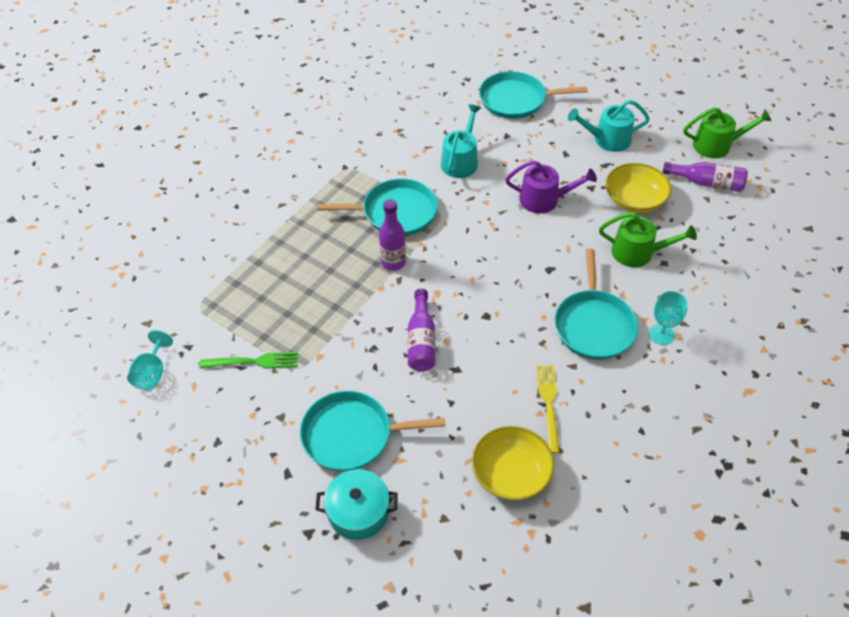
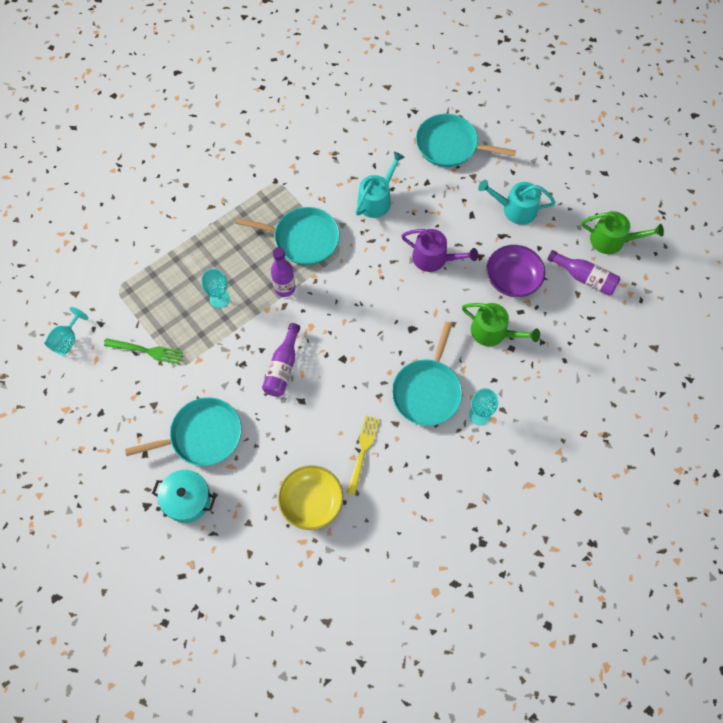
camera: 15 degrees right, 15 degrees up
(322, 289) = (219, 298): none -> turquoise goblet
(352, 435) = (202, 435): turquoise pan -> turquoise pan turned 150 degrees clockwise
(634, 200) = (512, 279): yellow bowl -> purple bowl

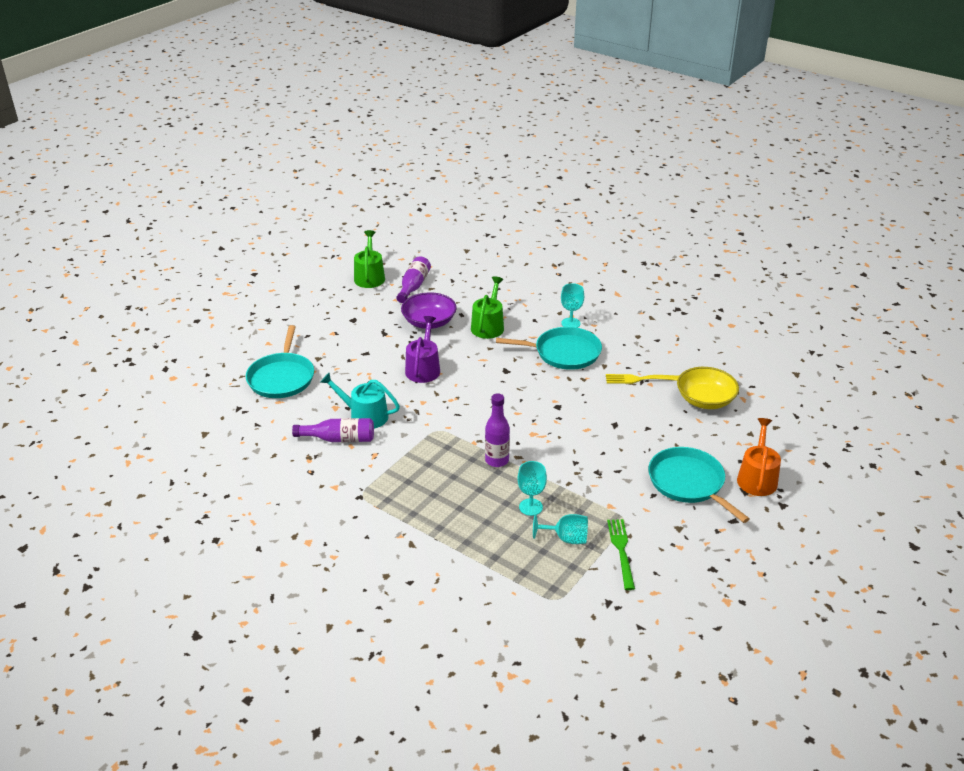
camera: 105 degrees left, 30 degrees down
(67, 340) = (644, 627): turquoise goblet -> turquoise goblet (566, 538)
(187, 499) = (757, 478): turquoise pot -> orange watering can
(283, 367) = (587, 443): purple bottle -> purple bottle (339, 439)
(303, 239) = (431, 459): turquoise pan -> none
(515, 209) = (351, 329): turquoise watering can -> none

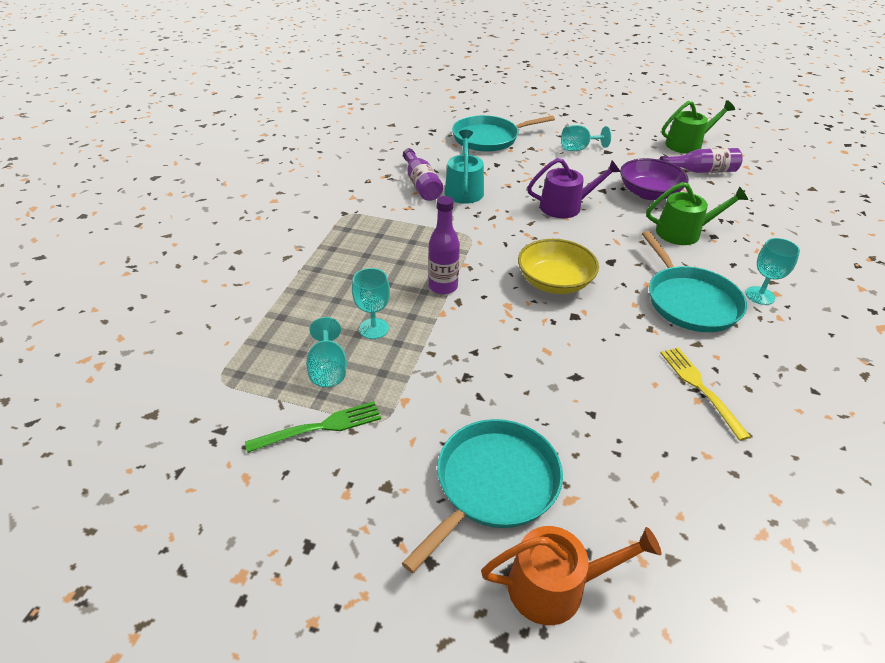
camera: 70 degrees right, 5 degrees up
(338, 333) = (578, 149): none -> turquoise goblet
(705, 400) = (713, 477): yellow bowl -> yellow bowl (554, 282)

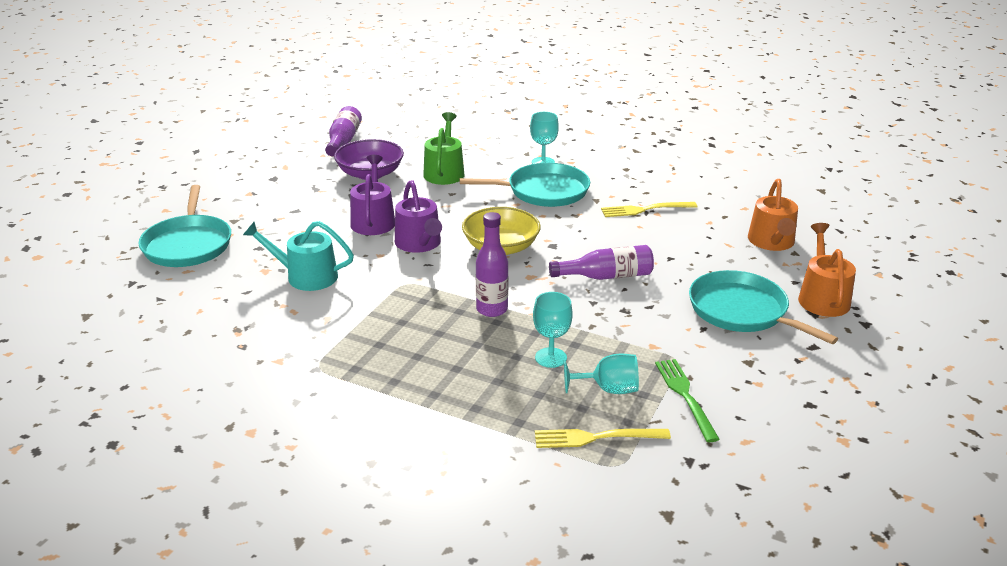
camera: 80 degrees left, 10 degrees down
(258, 364) = (596, 438): none -> yellow fork
(421, 184) = (276, 305): purple bottle -> purple bottle (606, 276)
(538, 235) = (419, 244): none -> purple watering can
(578, 149) = (256, 193): turquoise goblet -> none
(687, 144) = (287, 135): green watering can -> none
(688, 530) = (772, 242): none -> orange watering can

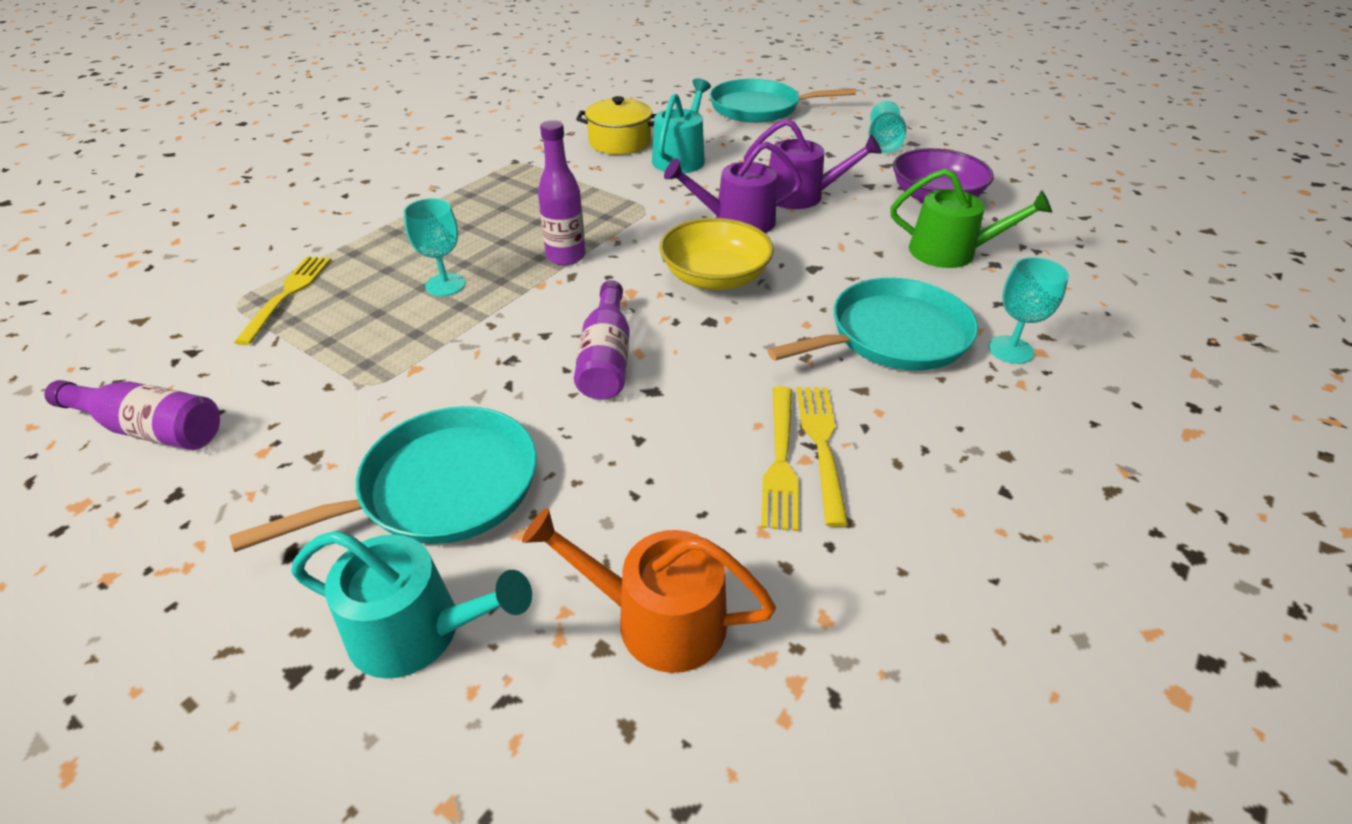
camera: 100 degrees right, 10 degrees up
(269, 312) = (620, 142): none -> yellow pot
(343, 141) = (1038, 183): purple bottle -> purple bottle (151, 429)
(543, 191) = (892, 335): turquoise pan -> turquoise pan turned 120 degrees counterclockwise
(608, 389) = (357, 316): turquoise goblet -> turquoise goblet (883, 145)
(662, 219) = (780, 460): none -> yellow fork
(685, 396) = (296, 374): green fork -> none
(822, 298) = (417, 631): orange watering can -> turquoise watering can

